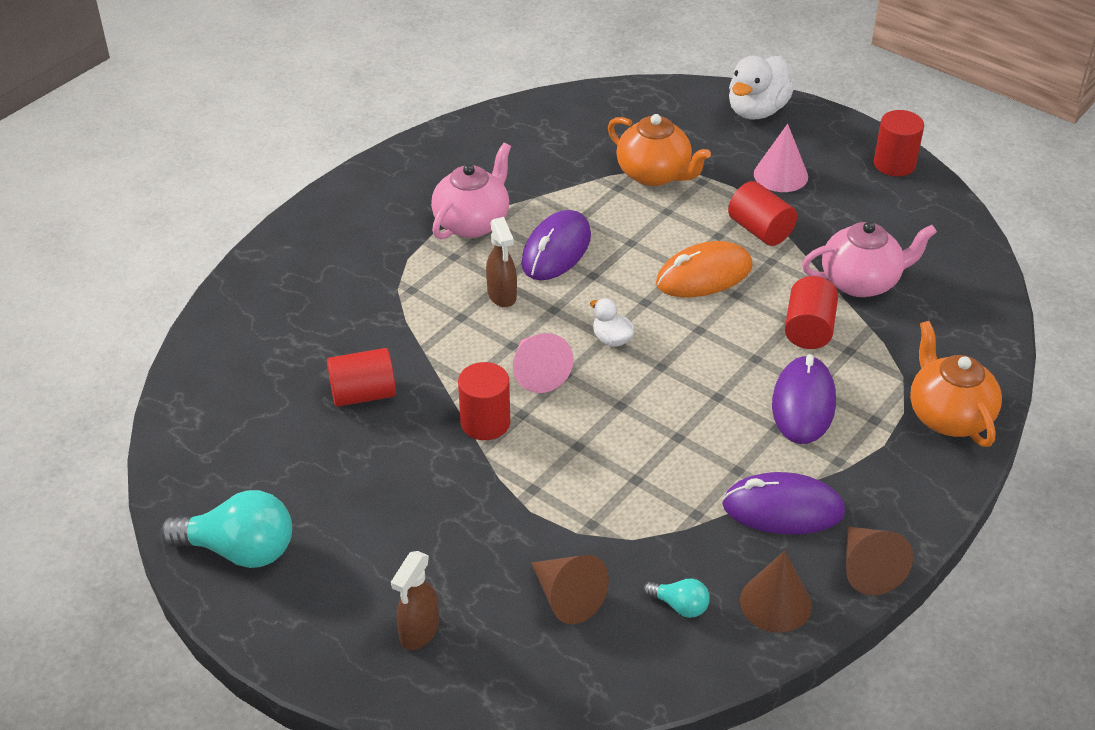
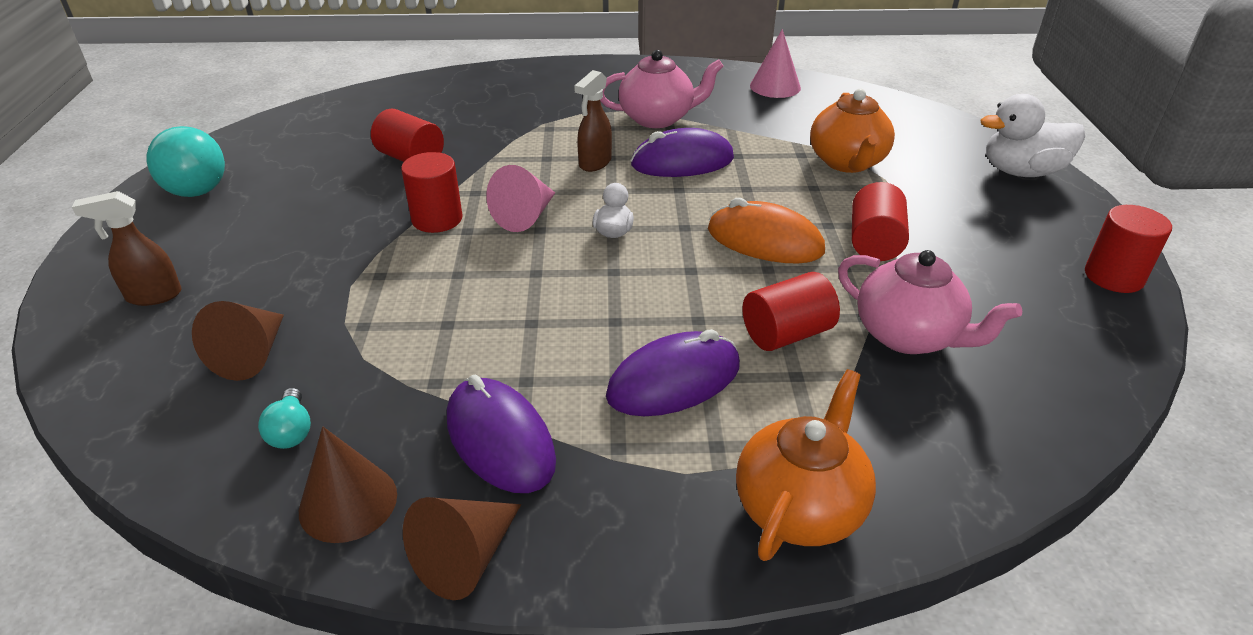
camera: 50 degrees right, 5 degrees down
(780, 175) = (966, 220): pink cone -> pink cone (775, 86)

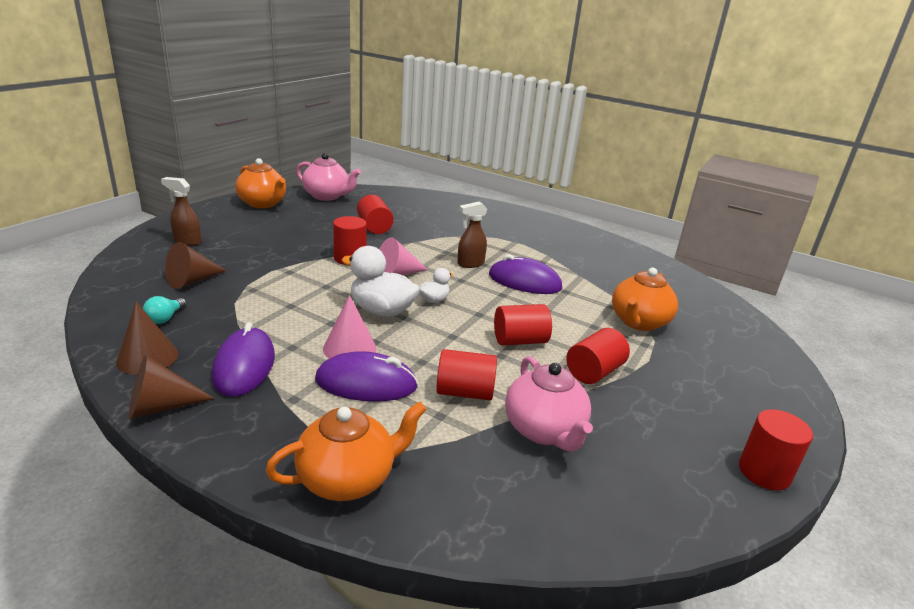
camera: 30 degrees right, 10 degrees down
(195, 184) = (263, 203): turquoise light bulb -> orange teapot
(658, 118) = (540, 255): pink teapot -> pink teapot (327, 196)
(765, 241) = (519, 340): orange mouse -> red cylinder
(775, 86) = (645, 264): pink cone -> pink cone (349, 348)
(1021, 172) = (776, 378): white duck -> white duck (381, 311)

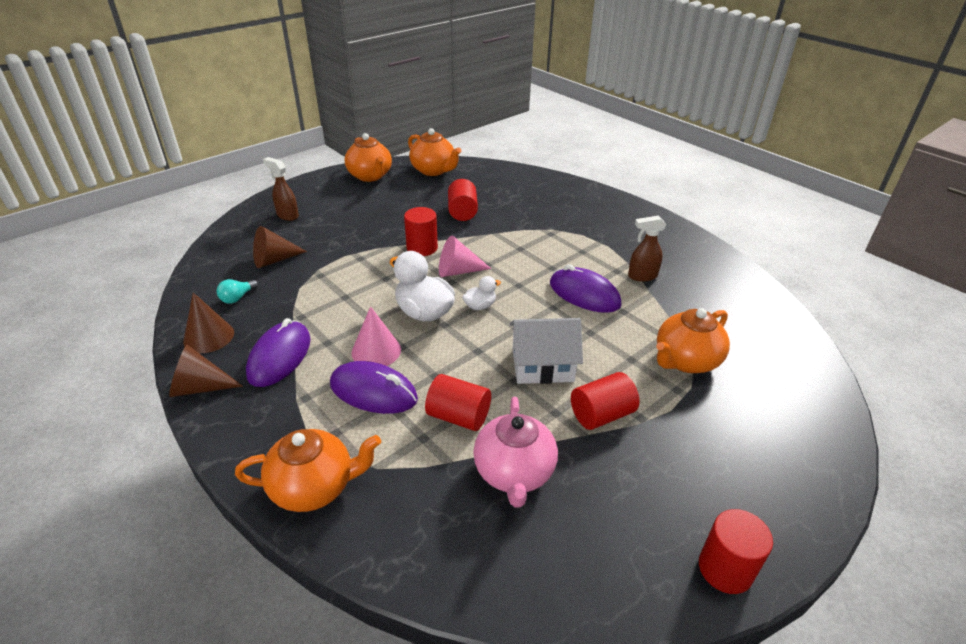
camera: 20 degrees right, 10 degrees up
(327, 196) = (434, 170): pink teapot -> orange teapot
(470, 264) = (537, 266): brown spray bottle -> brown spray bottle (642, 276)
(519, 340) = (542, 365): red cylinder -> white house

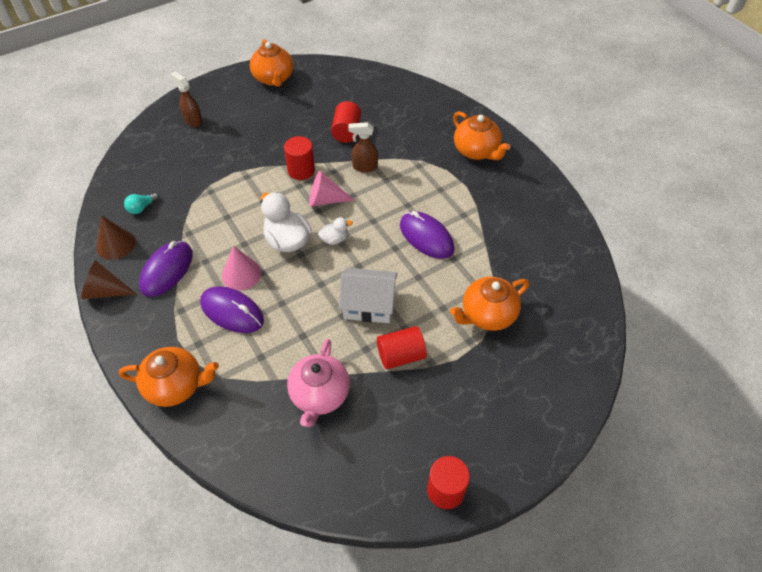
camera: 10 degrees right, 15 degrees up
(274, 260) = (175, 171): brown cone -> none
(434, 170) = (333, 76): orange teapot -> orange teapot (476, 151)
(458, 416) = (291, 342): red cylinder -> none
(642, 276) = (483, 223): brown spray bottle -> brown spray bottle (364, 167)

